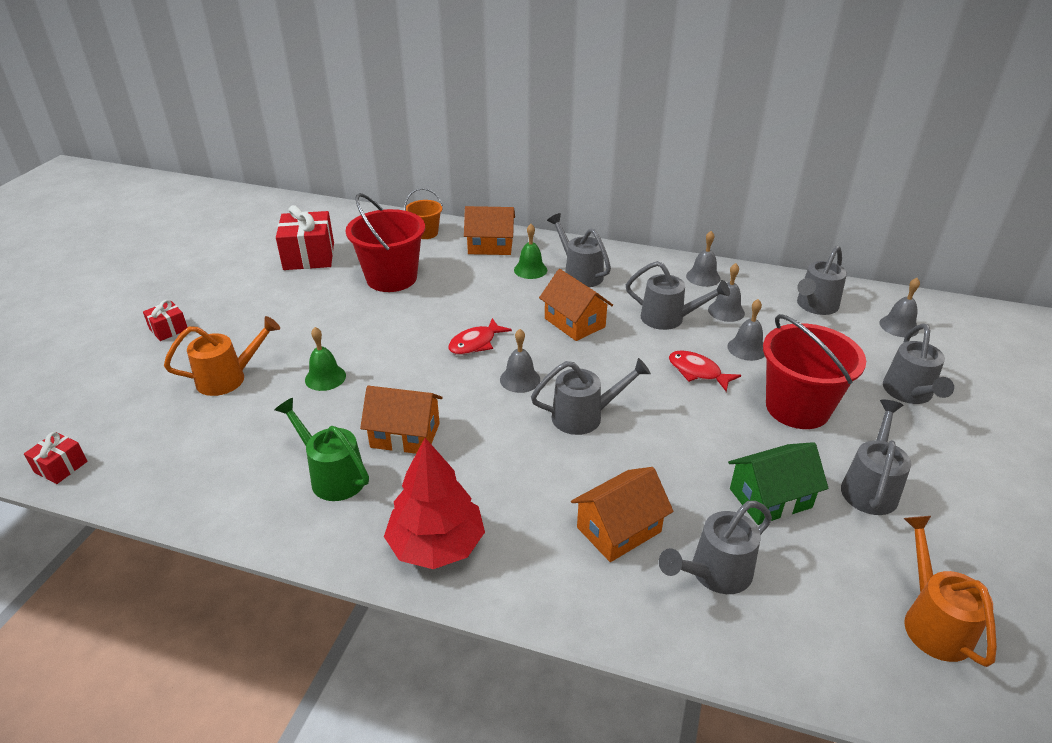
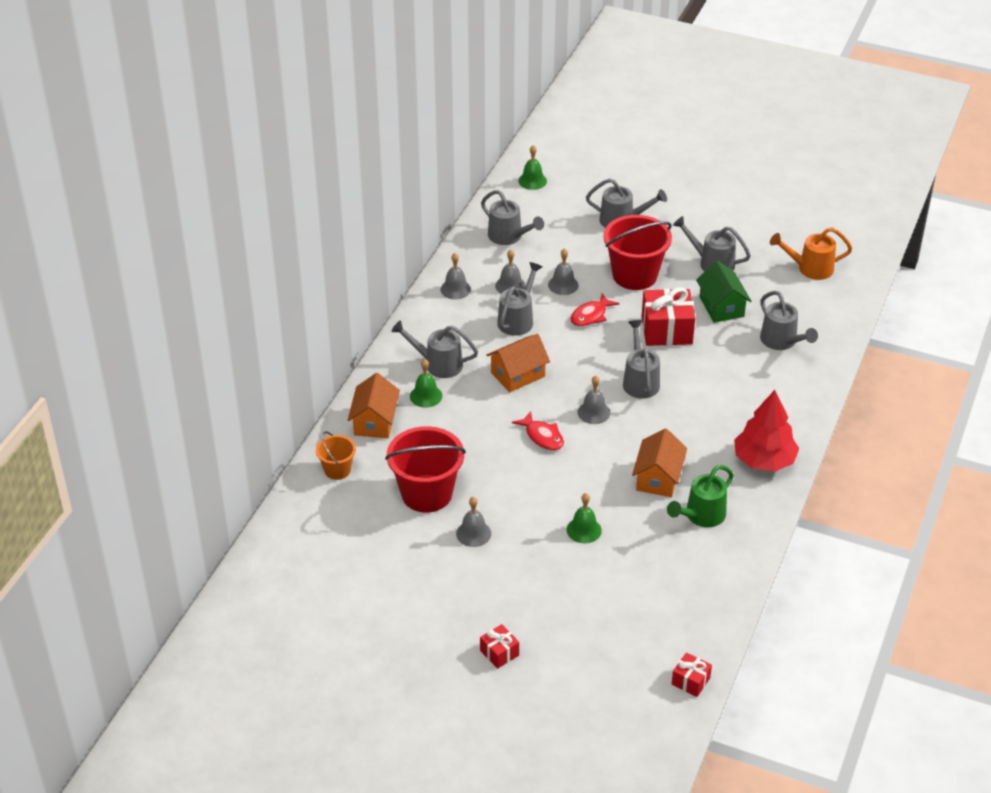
camera: 85 degrees left, 5 degrees up
(229, 378) = (581, 594): orange watering can -> none
(309, 256) = (371, 561): red gift -> red gift (666, 330)
(579, 273) = (438, 364): grey watering can -> grey watering can turned 45 degrees clockwise
(618, 529) = (749, 376): orange house -> none
(899, 326) = (541, 202): grey bell -> grey bell (473, 533)
(936, 318) = (532, 181): none -> green bell

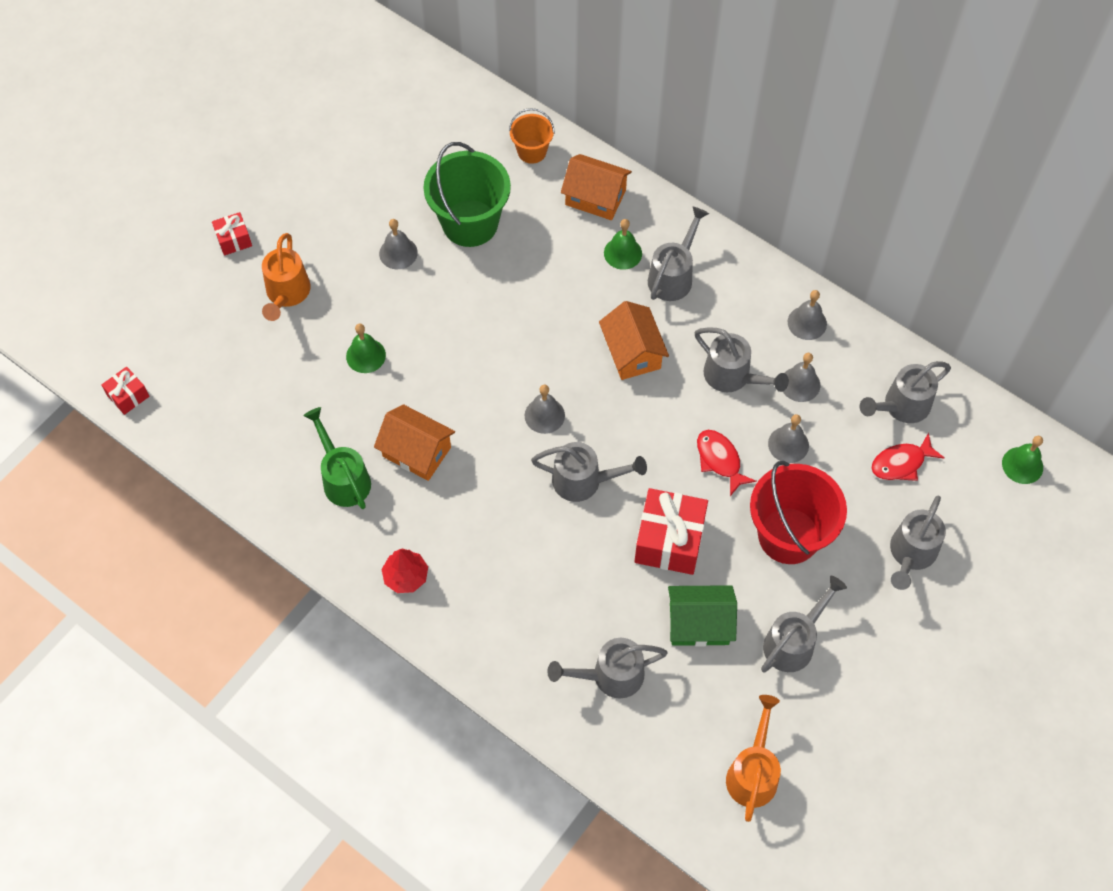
camera: 105 degrees right, 20 degrees up
(426, 494) = (470, 223): red bucket -> green bucket
(542, 436) = (521, 352): red fish -> red fish (901, 463)
(543, 598) = (287, 294): none -> orange watering can
(764, 460) = (406, 576): red tree -> red tree, size x0.57

